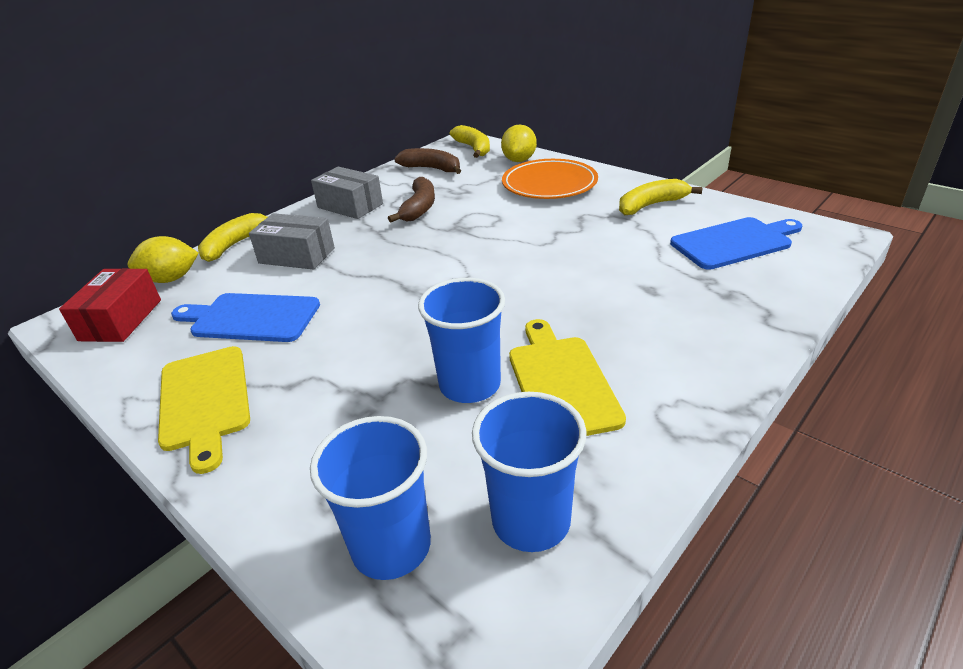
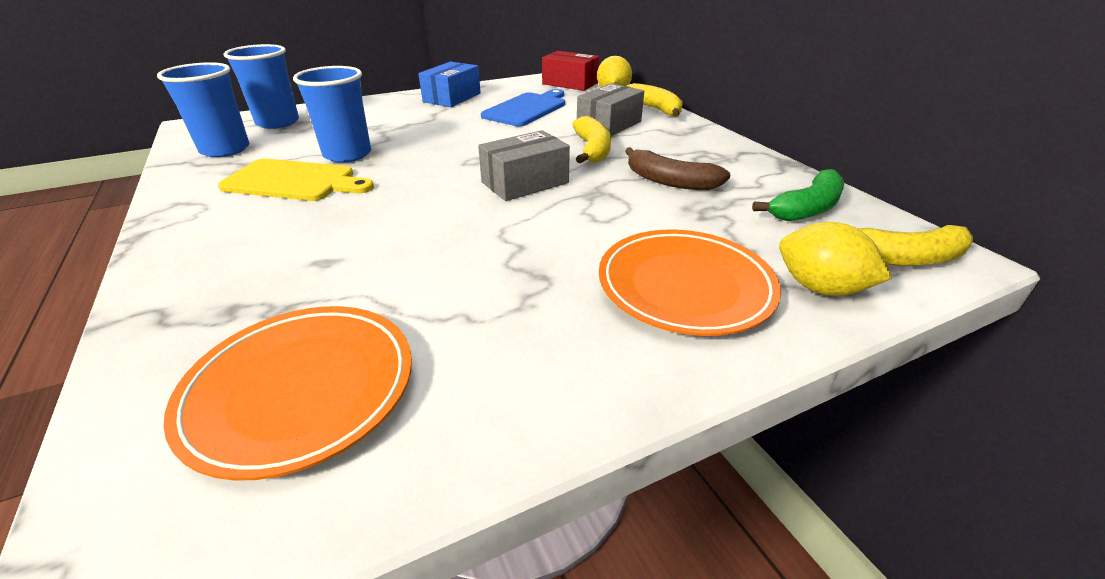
camera: 110 degrees right, 0 degrees up
(204, 401) = (452, 97): yellow cutting board -> blue box
(350, 206) = (705, 151): grey box -> grey box (525, 183)
(432, 169) = (807, 208): brown banana -> green banana
(651, 205) = (514, 362): yellow banana -> yellow banana (592, 150)
(734, 243) = (301, 390): blue cutting board -> orange plate

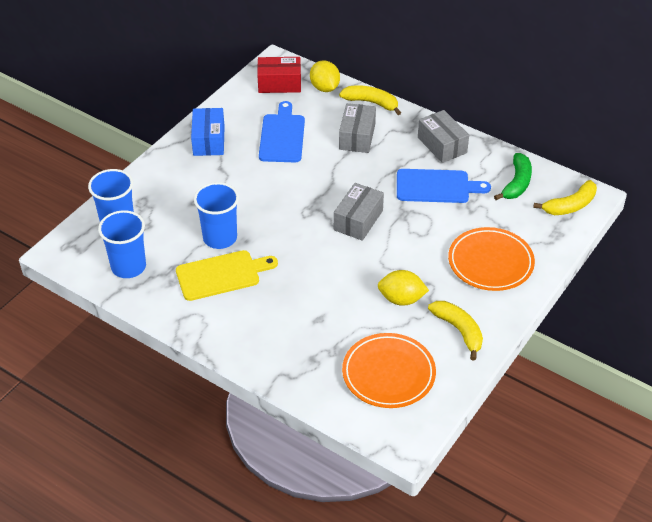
camera: 30 degrees left, 10 degrees up
(592, 150) = (369, 171): yellow banana -> yellow banana (459, 330)
(670, 181) = (436, 186): brown banana -> blue cutting board
(713, 151) = (442, 145): none -> grey box
(820, 288) = (544, 240): yellow lemon -> yellow lemon (401, 299)

